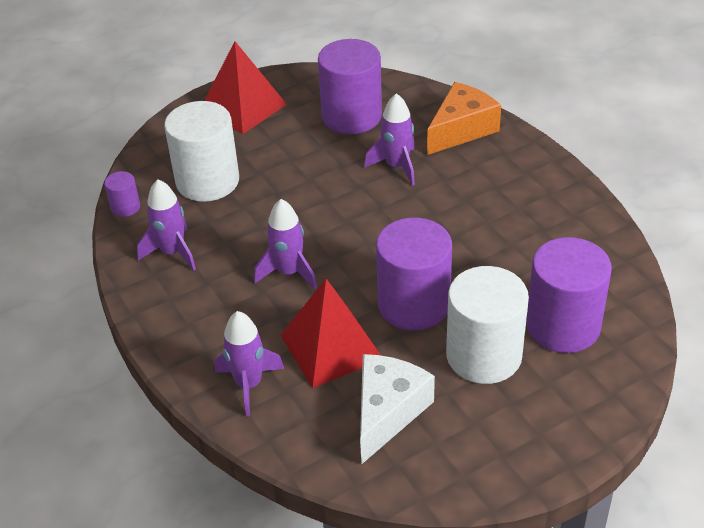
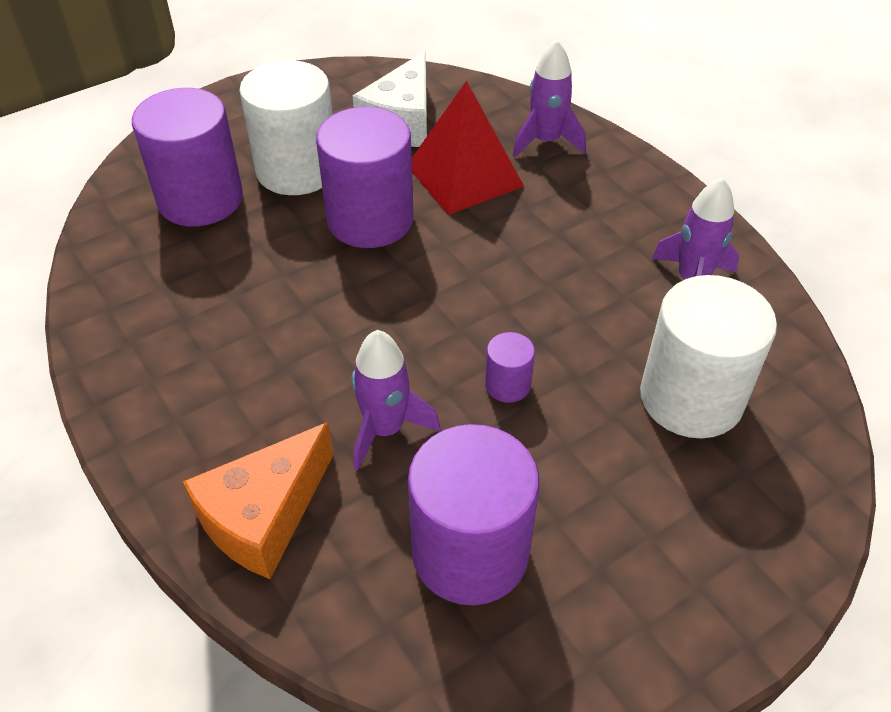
camera: 175 degrees right, 5 degrees up
(125, 207) = (797, 349): purple cylinder -> purple cylinder (508, 385)
(243, 107) = (691, 579): red pyramid -> none
(289, 272) = (529, 255): purple rocket -> none

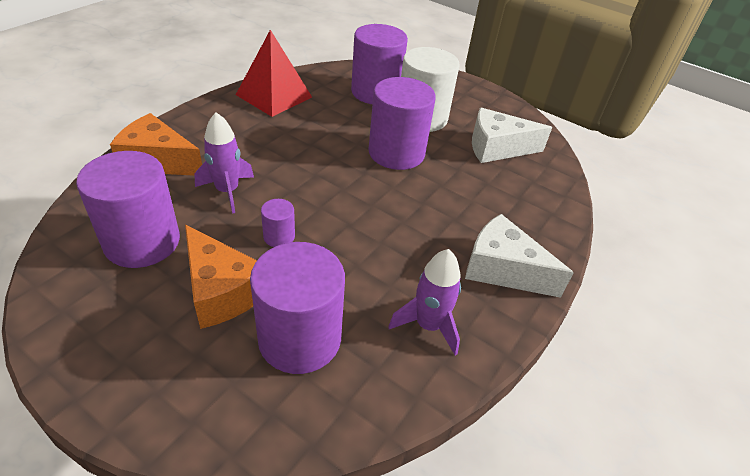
camera: 65 degrees right, 5 degrees down
(464, 175) = (464, 184): red pyramid -> red pyramid (274, 96)
(546, 141) = (531, 218): purple rocket -> none
(596, 464) = (221, 291): none -> orange cheese
(622, 194) = (502, 269): none -> white cheese
(691, 397) = (300, 338): white cylinder -> purple cylinder

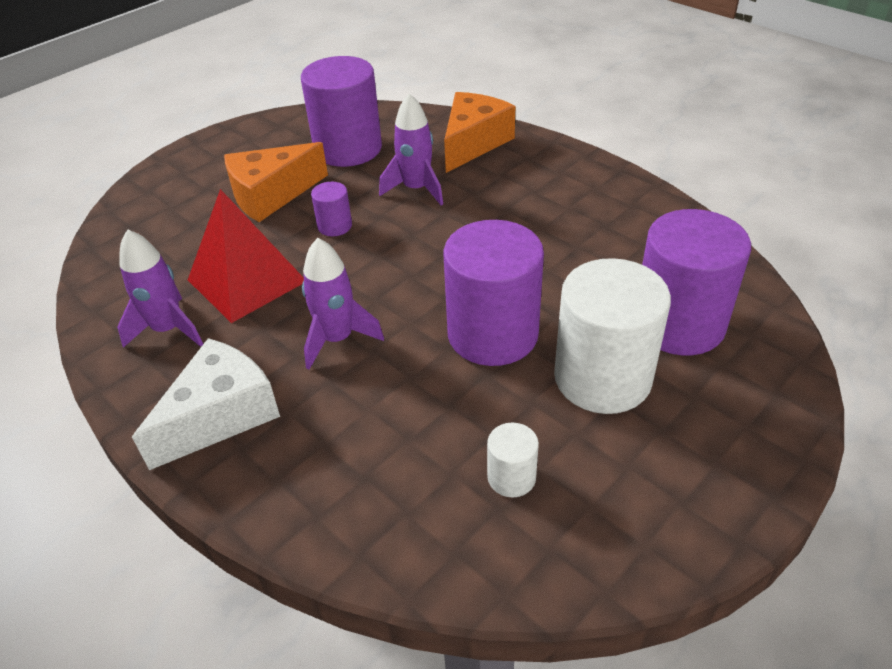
camera: 105 degrees right, 0 degrees up
(274, 96) = (634, 215): red pyramid -> red pyramid (247, 280)
(300, 338) = (196, 241): purple cylinder -> none
(416, 220) = (337, 339): none -> purple rocket
(497, 148) = (511, 477): white cheese -> white cylinder

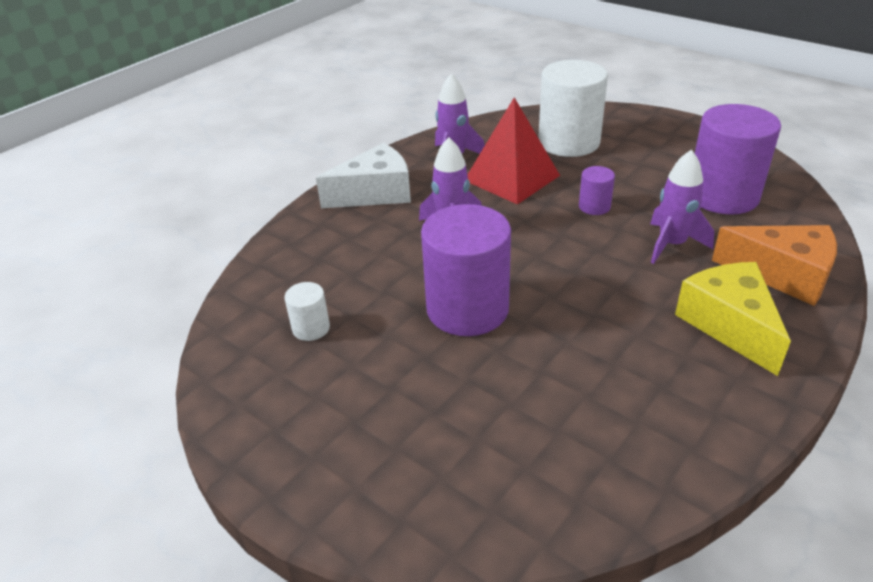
camera: 85 degrees right, 5 degrees down
(220, 415) = (375, 193): white cheese -> white cheese turned 60 degrees counterclockwise
(271, 195) = (626, 168): orange cheese -> none
(533, 180) = (729, 325): none -> yellow cheese
(602, 377) = (417, 381): white cylinder -> white cylinder (568, 142)
(678, 324) = (499, 443): purple cylinder -> none

